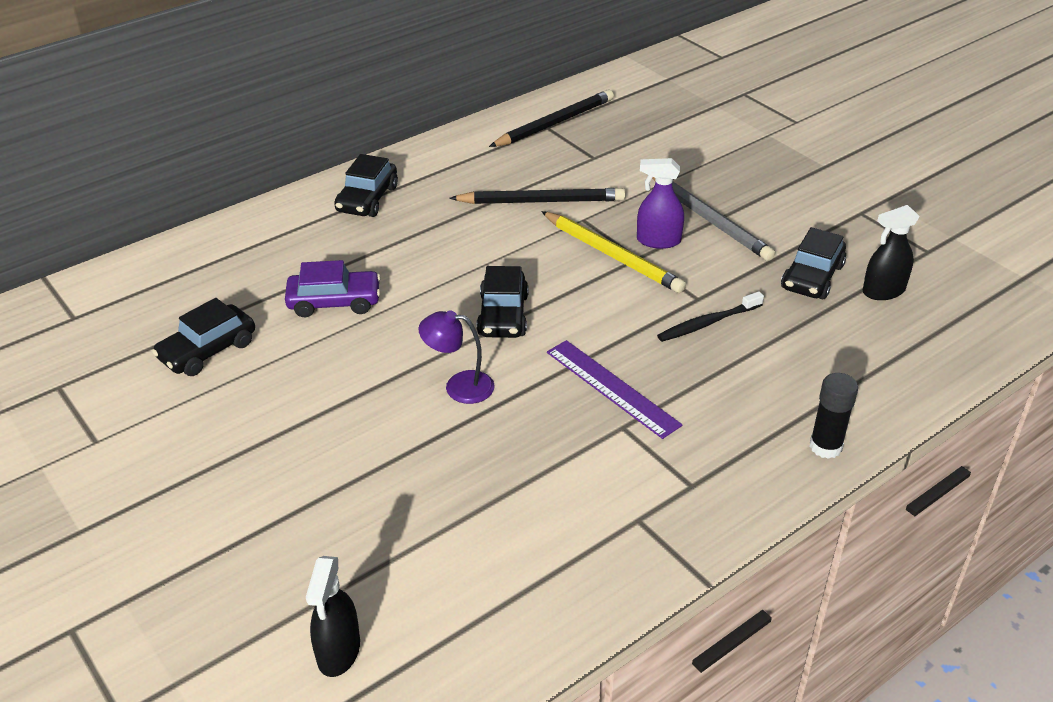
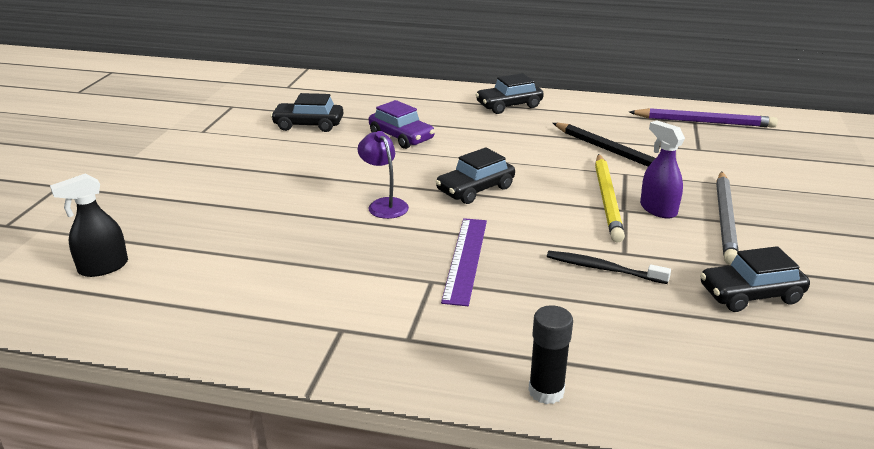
camera: 50 degrees right, 10 degrees down
(554, 123) = (704, 122): black pencil -> purple pencil
(883, 291) = (806, 341): black spray bottle -> none

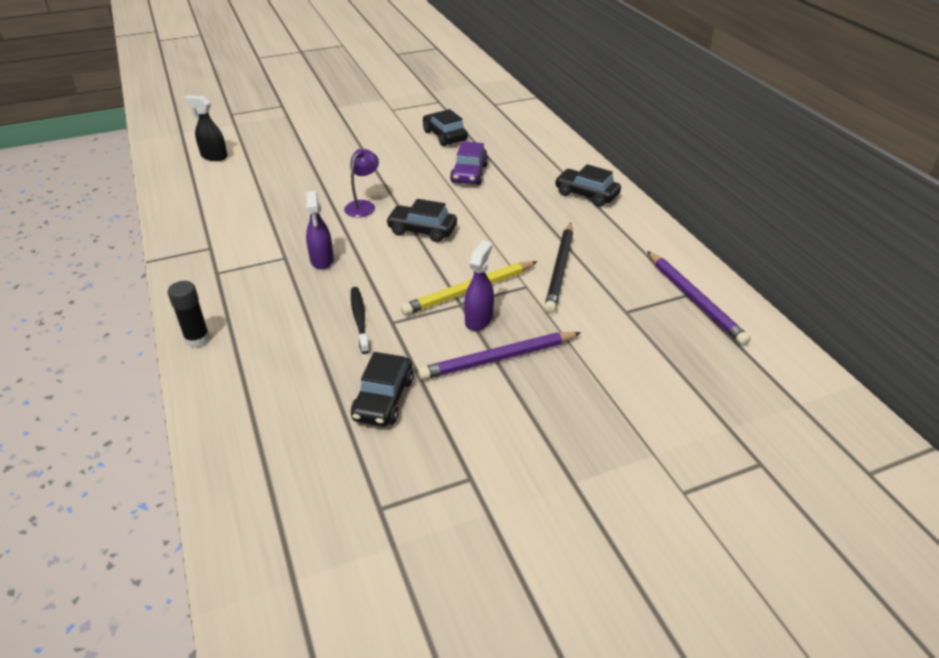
camera: 55 degrees right, 10 degrees up
(465, 259) = (322, 260): purple ruler -> purple spray bottle
(725, 219) = (498, 358): grey pencil -> purple pencil
(750, 294) = (383, 399): black car -> black car turned 120 degrees counterclockwise

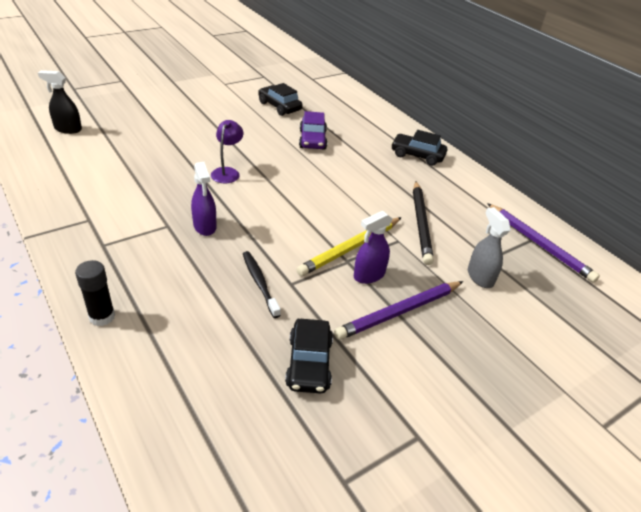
camera: 15 degrees left, 0 degrees up
(422, 230) = (289, 193): black car -> none
(479, 319) = (369, 275): purple spray bottle -> purple spray bottle turned 135 degrees counterclockwise
(606, 330) = (480, 277): none -> grey spray bottle

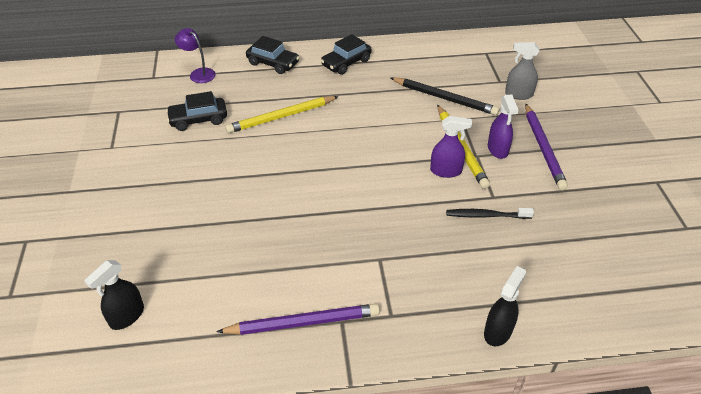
camera: 60 degrees left, 5 degrees up
(102, 317) = (498, 331): black glue stick -> black spray bottle
(205, 226) = (392, 232): purple spray bottle -> purple spray bottle (446, 171)
(227, 172) = (307, 193): purple lamp -> purple lamp (198, 73)
(309, 363) = (583, 213): black car -> black car (273, 63)
(312, 140) = (281, 117): purple car -> yellow pencil
(539, 244) = (492, 51): purple pencil -> purple pencil (303, 322)

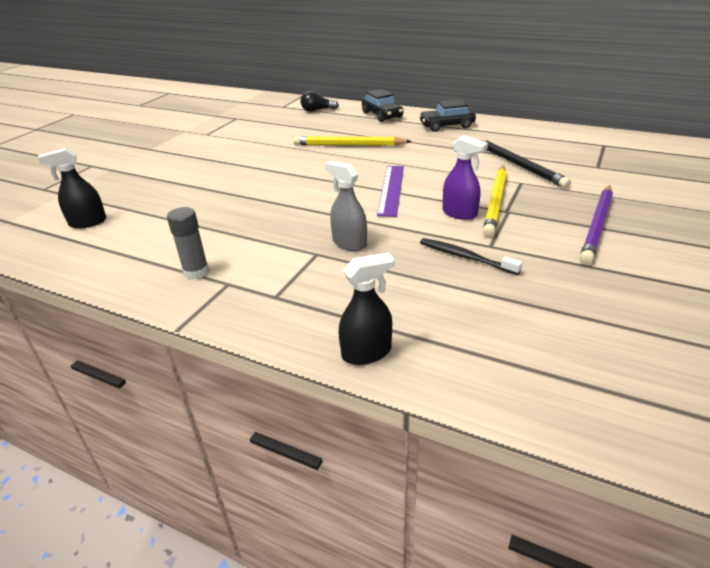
camera: 35 degrees right, 10 degrees down
(198, 73) = (317, 110): purple lamp -> black light bulb
(198, 119) = (284, 133): black car -> none
(303, 322) = (196, 272): purple pencil -> grey glue stick
(371, 163) = (391, 189): none -> purple ruler
(497, 149) = (537, 213): purple spray bottle -> none
(518, 94) = (610, 180): grey spray bottle -> grey spray bottle (349, 243)

